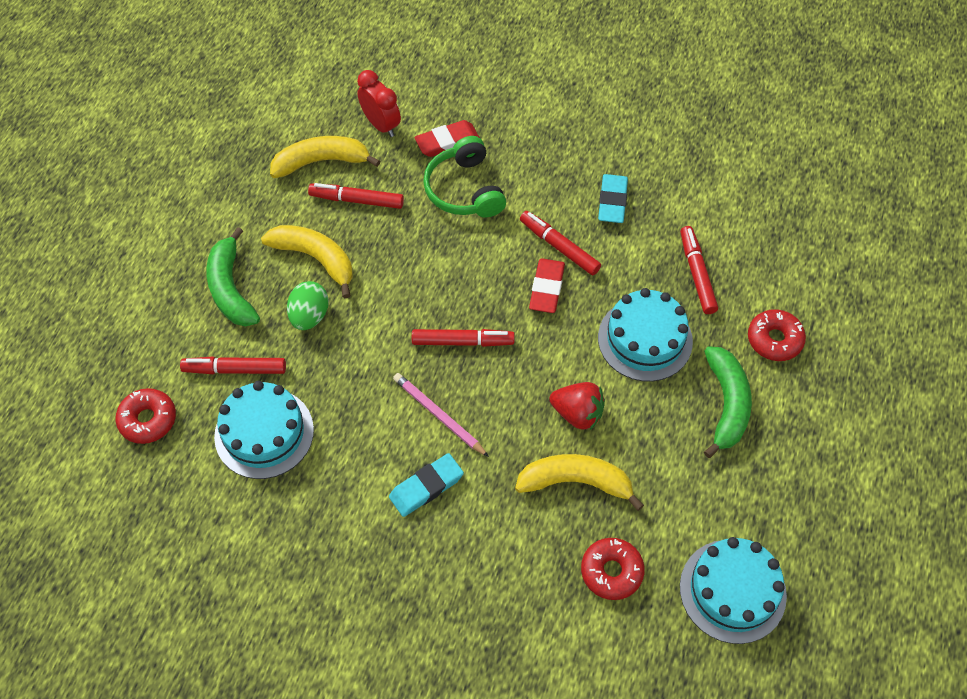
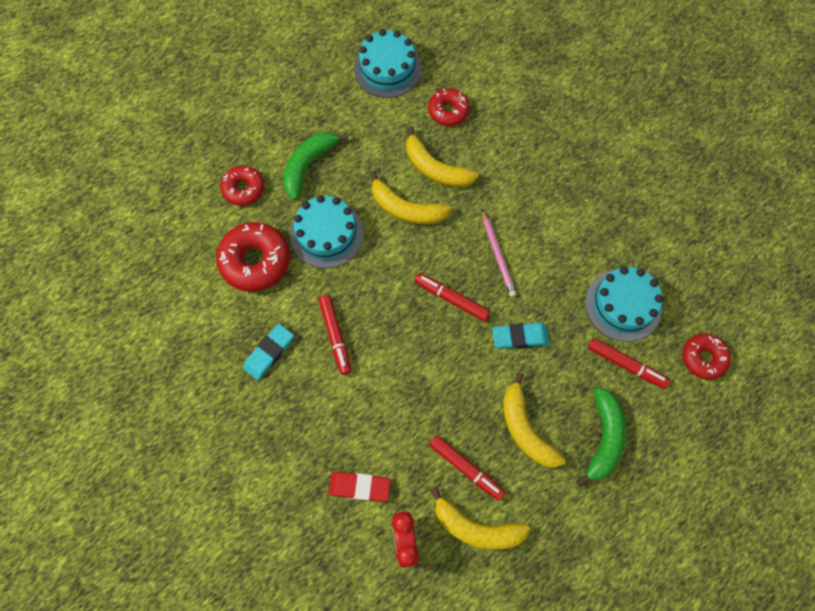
camera: 150 degrees left, 10 degrees up
(309, 316) = (552, 380): green egg -> none
(426, 487) = (531, 213): turquoise eraser -> turquoise eraser (520, 337)
(464, 190) = (374, 429): green headphones -> none
(546, 288) = (367, 307): red eraser -> none
(577, 413) = (406, 209): red strawberry -> yellow banana
(697, 274) = (255, 261): red marker -> red donut

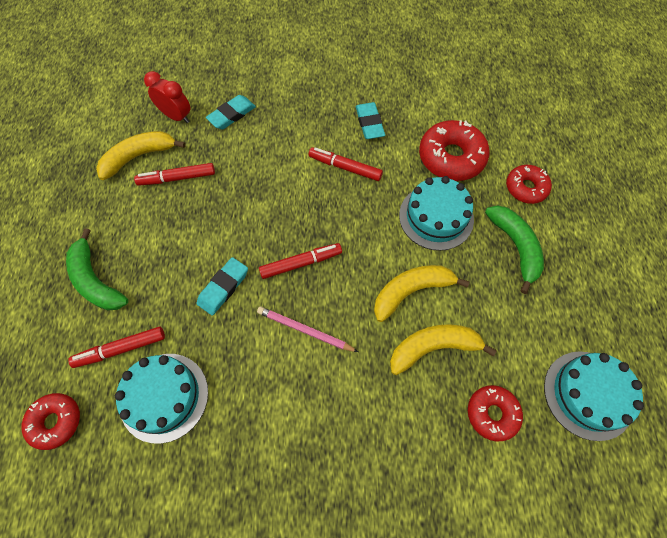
camera: 130 degrees right, 5 degrees down
(359, 487) = (232, 115): red eraser -> turquoise eraser
(525, 429) = (159, 234): yellow banana -> none

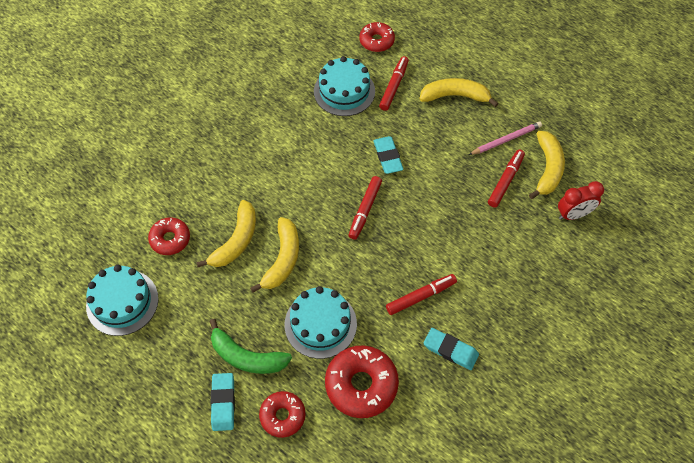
camera: 130 degrees right, 5 degrees down
(96, 280) = (455, 96): green banana -> yellow banana
(232, 115) = (544, 253): turquoise eraser -> turquoise eraser (223, 403)
(305, 330) = (316, 181): pink pencil -> pink pencil (506, 140)

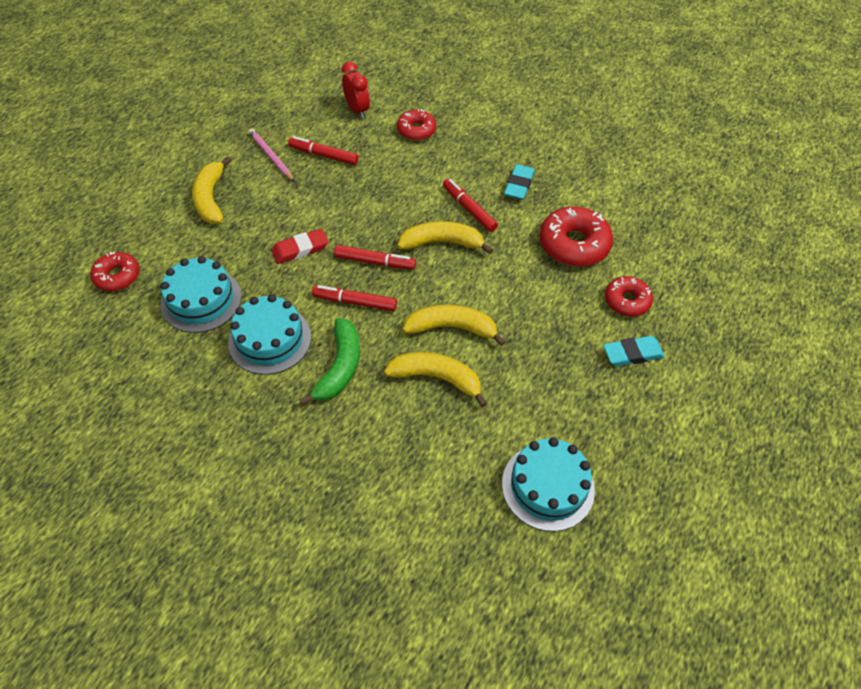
camera: 100 degrees left, 5 degrees down
(170, 239) = (448, 452): red donut -> red donut (416, 130)
(247, 357) = (576, 341): green banana -> green banana (340, 367)
(320, 324) = (520, 283): turquoise cake -> turquoise cake (270, 339)
(388, 157) = (300, 249): turquoise eraser -> red eraser
(393, 86) = (195, 253): red marker -> red marker (355, 302)
(547, 168) = (305, 127): yellow banana -> yellow banana (442, 243)

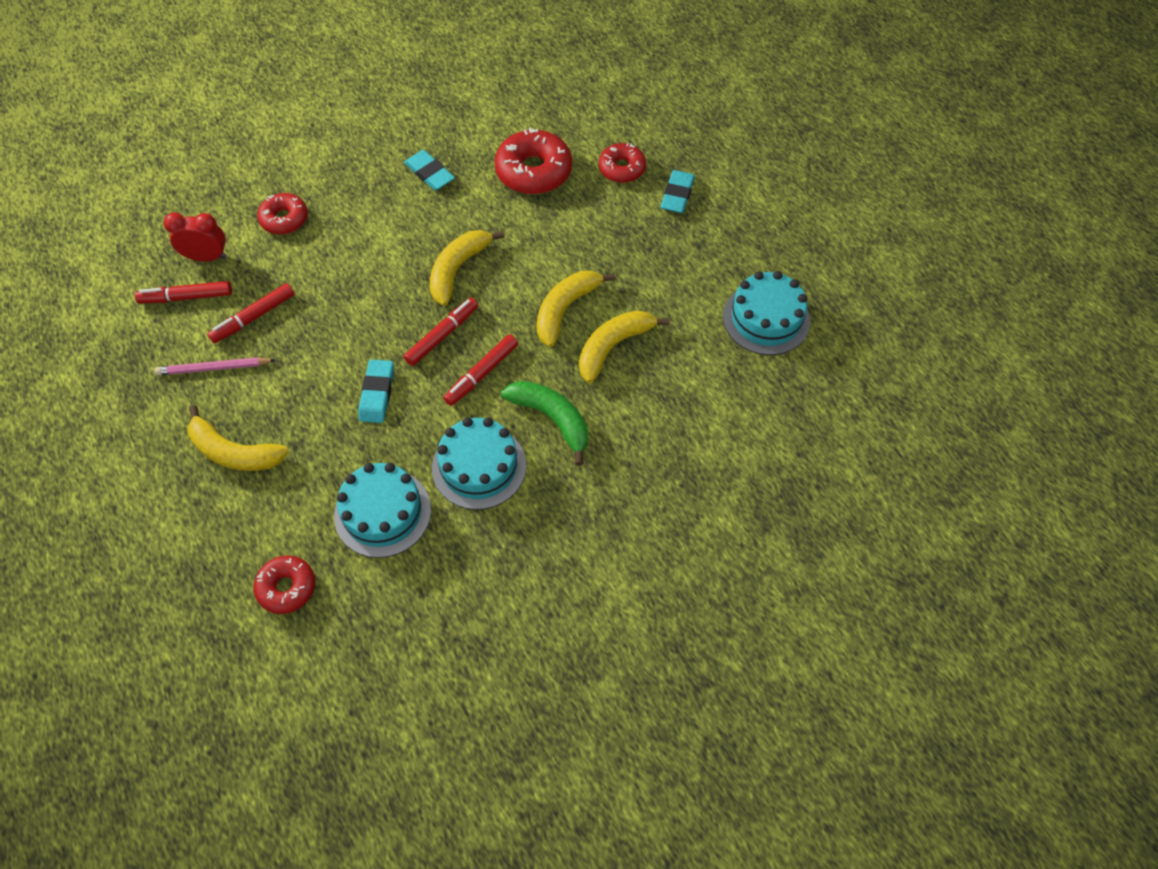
camera: 60 degrees left, 5 degrees up
(300, 249) = (377, 394): red eraser -> turquoise eraser
(469, 209) = (431, 228): red marker -> red marker (187, 297)

